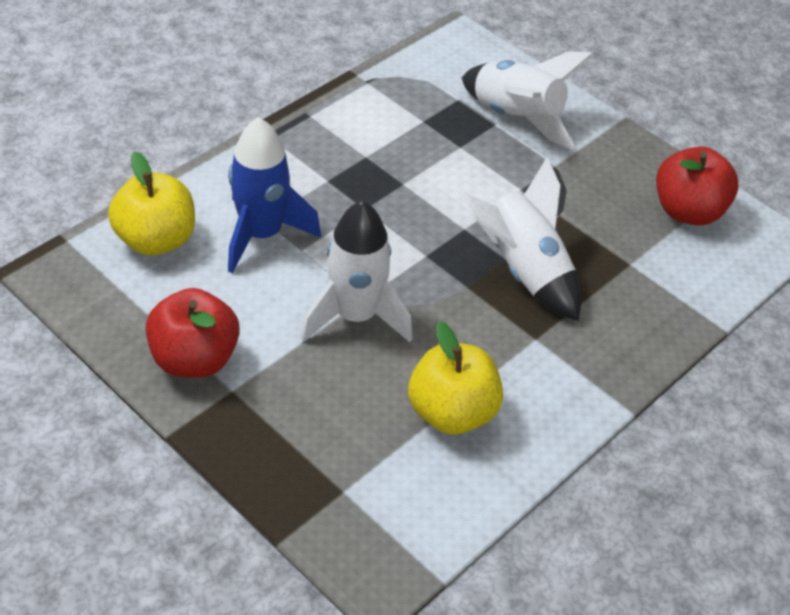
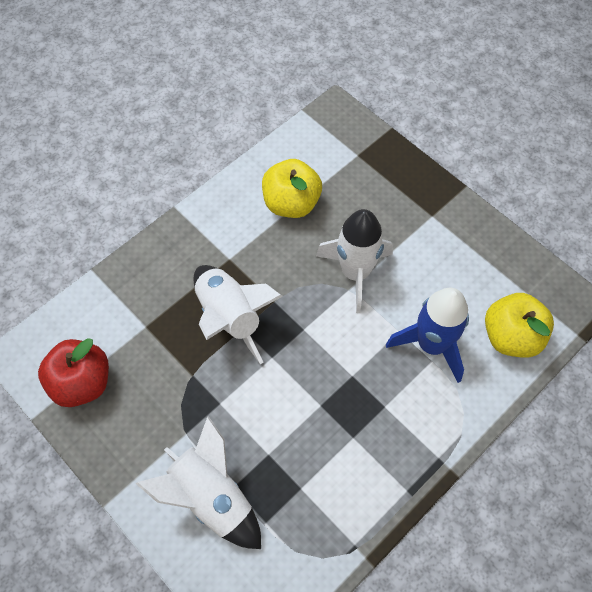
camera: 175 degrees left, 15 degrees up
(194, 359) = (460, 236): red apple -> none

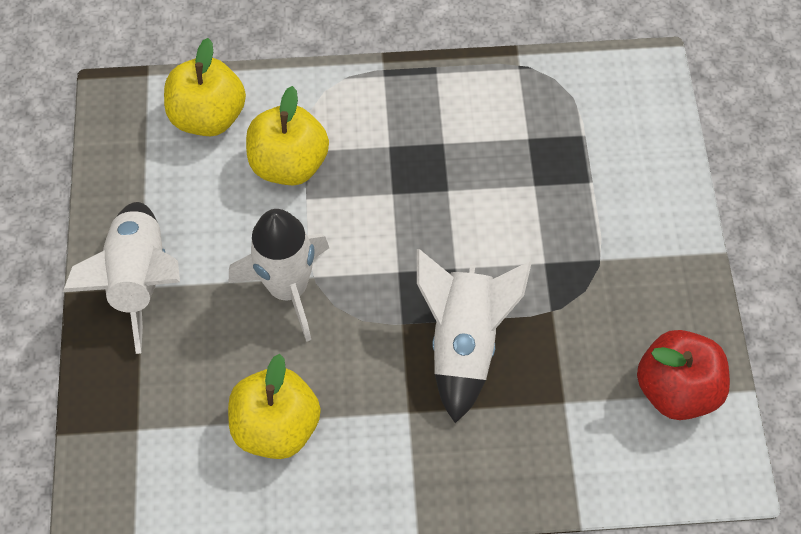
camera: 140 degrees left, 0 degrees up
(211, 497) = (616, 188): white rocket -> white rocket (139, 280)
(431, 345) = (289, 164): blue rocket -> yellow apple

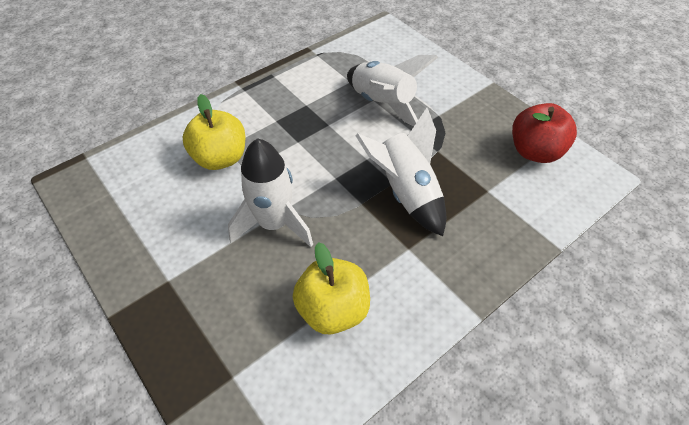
camera: 35 degrees left, 10 degrees down
(139, 280) = (163, 277): white rocket -> white rocket (382, 104)
(208, 116) = (146, 159): yellow apple -> none

